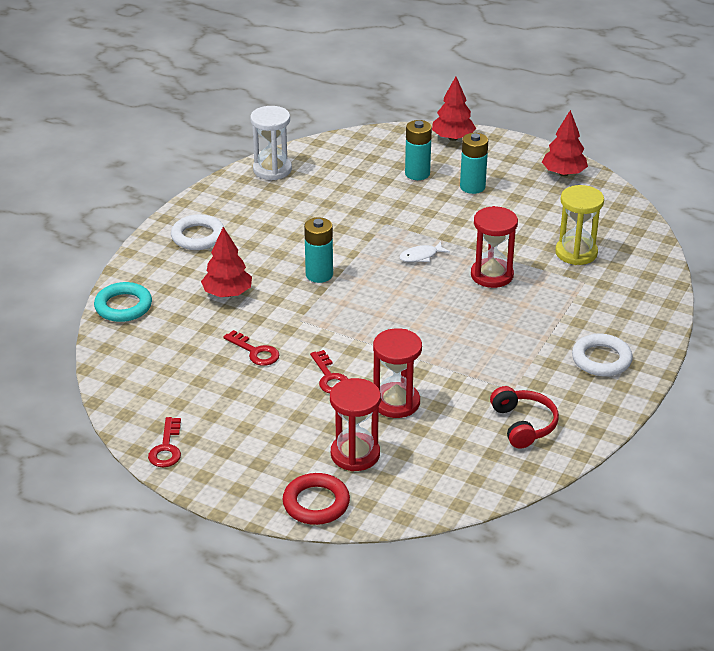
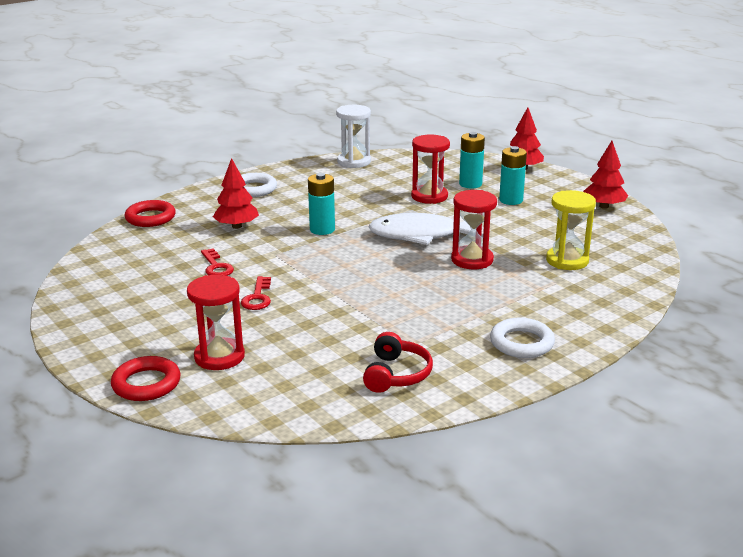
camera: 25 degrees right, 10 degrees down
(123, 306) = (150, 218): turquoise ring -> red ring
(166, 448) = (74, 312): red key -> none
(396, 402) = (295, 328): red hourglass -> red hourglass (429, 196)
(421, 256) = (421, 235): white fish -> white fish, size x2.35

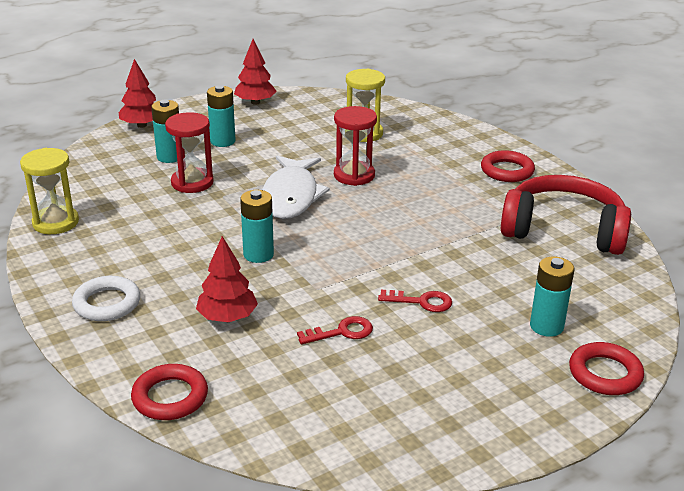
camera: 85 degrees left, 5 degrees up
(219, 357) = (546, 326): red hourglass -> turquoise battery
(354, 162) = (55, 222): white hourglass -> yellow hourglass
(396, 374) = (563, 230): red headphones -> red headphones, size x1.87
(521, 343) = (507, 171): white ring -> red ring

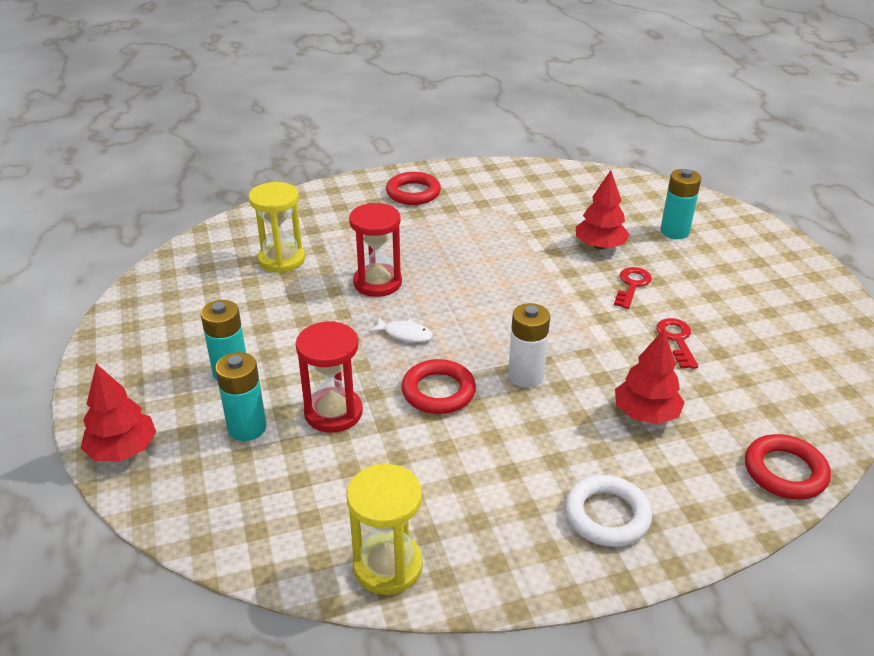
camera: 75 degrees left, 5 degrees up
(255, 102) = (132, 329): red tree -> red tree (600, 246)
(258, 254) = (525, 376): turquoise battery -> white battery
(291, 196) = (404, 334): white fish -> white fish, size x0.43
(563, 230) = (530, 190): red headphones -> none
(605, 374) = (737, 221): red ring -> red ring (438, 391)

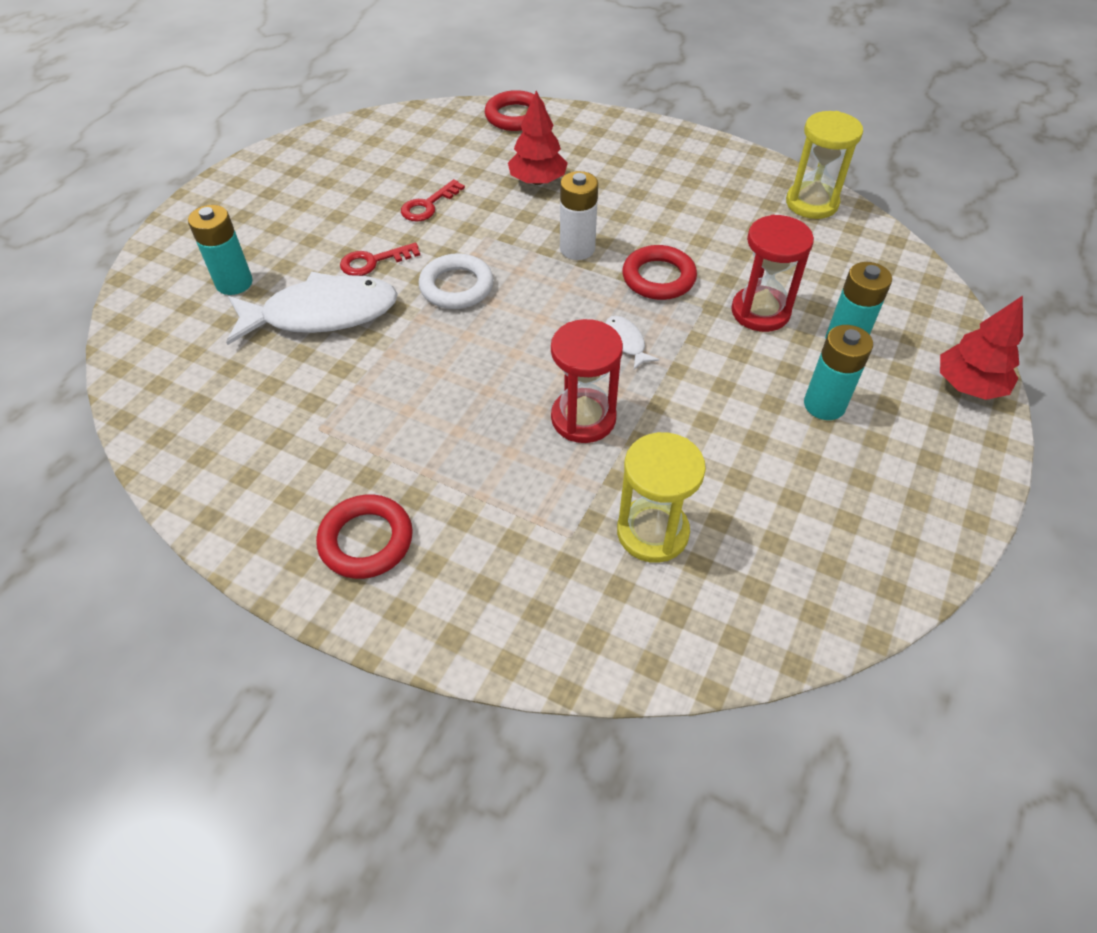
camera: 135 degrees left, 15 degrees up
(600, 246) = (322, 314): red tree -> white fish
(607, 515) = (649, 154): white ring -> white ring (456, 287)

